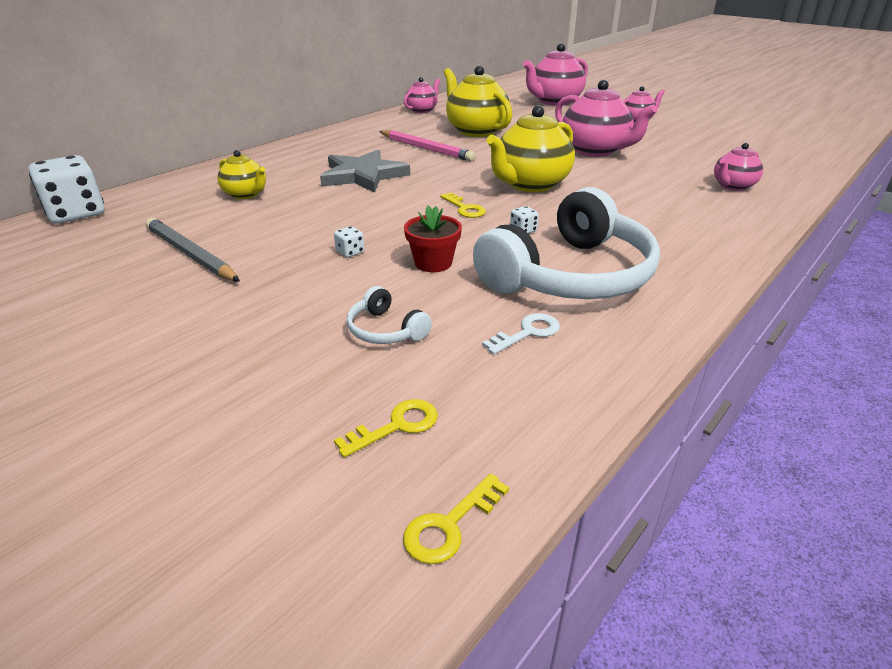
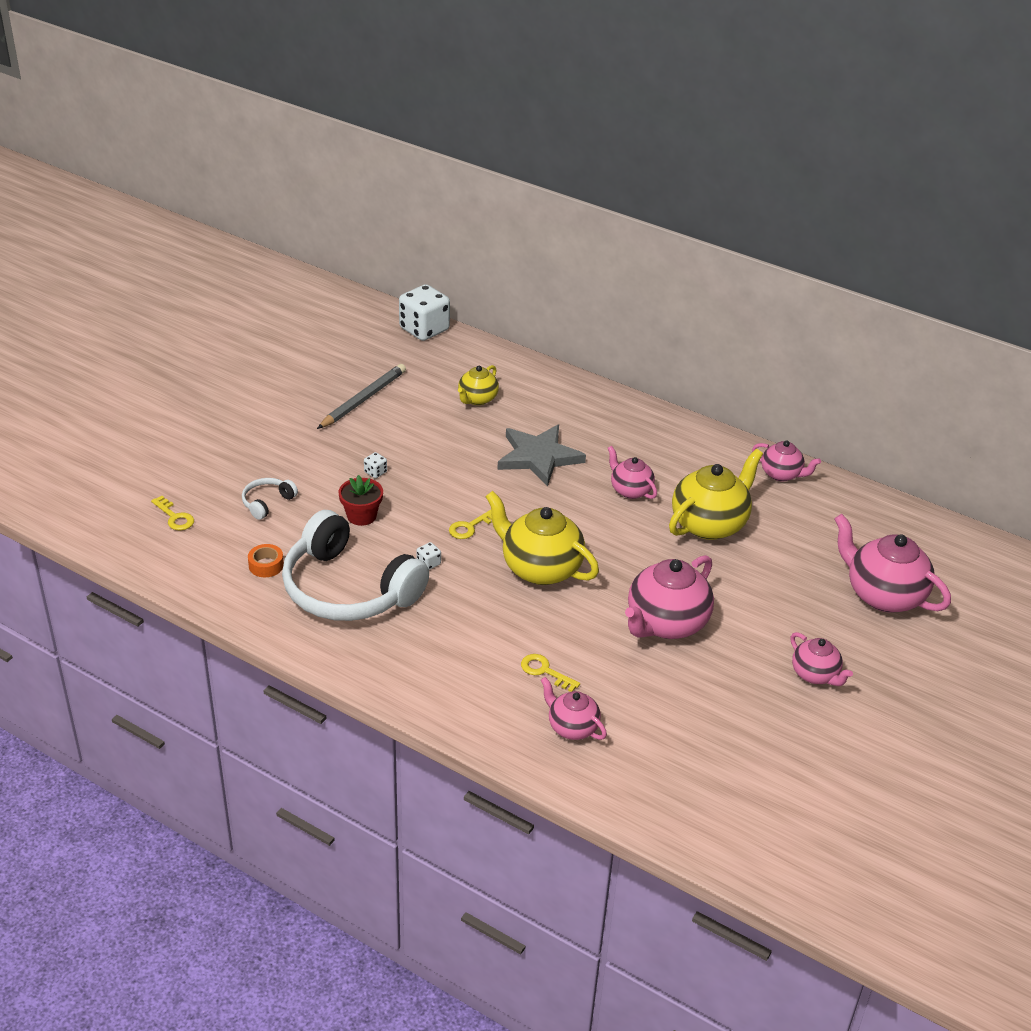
camera: 80 degrees right, 5 degrees up
(426, 149) = (630, 490): pink pencil -> pink teapot
(449, 525) = (106, 540): yellow key -> yellow key (545, 671)
(527, 332) = (266, 565): white key -> orange tape

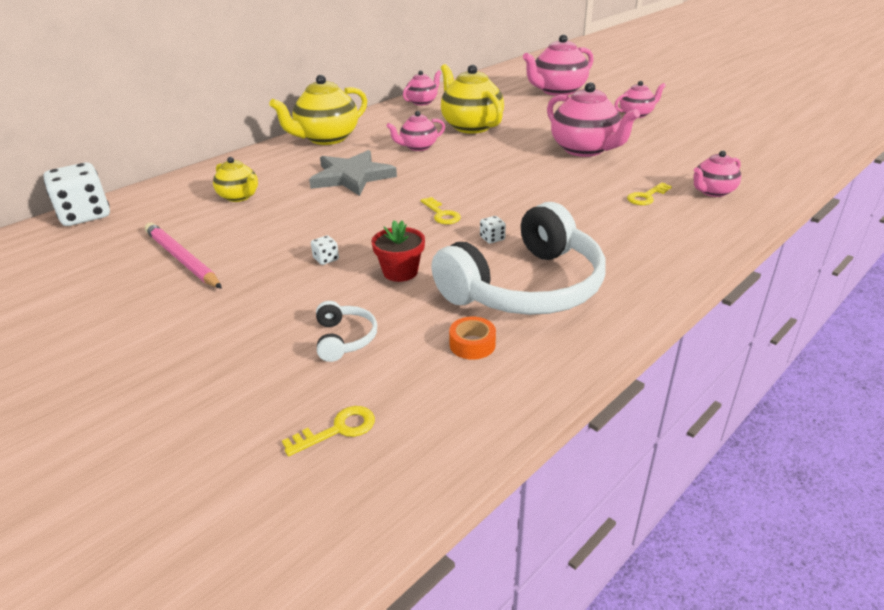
camera: 75 degrees left, 5 degrees down
(267, 502) = (344, 339): white headphones -> white headphones turned 150 degrees counterclockwise
(364, 399) = (182, 259): grey pencil -> pink pencil
(540, 568) = (510, 188): yellow teapot -> yellow teapot (326, 138)

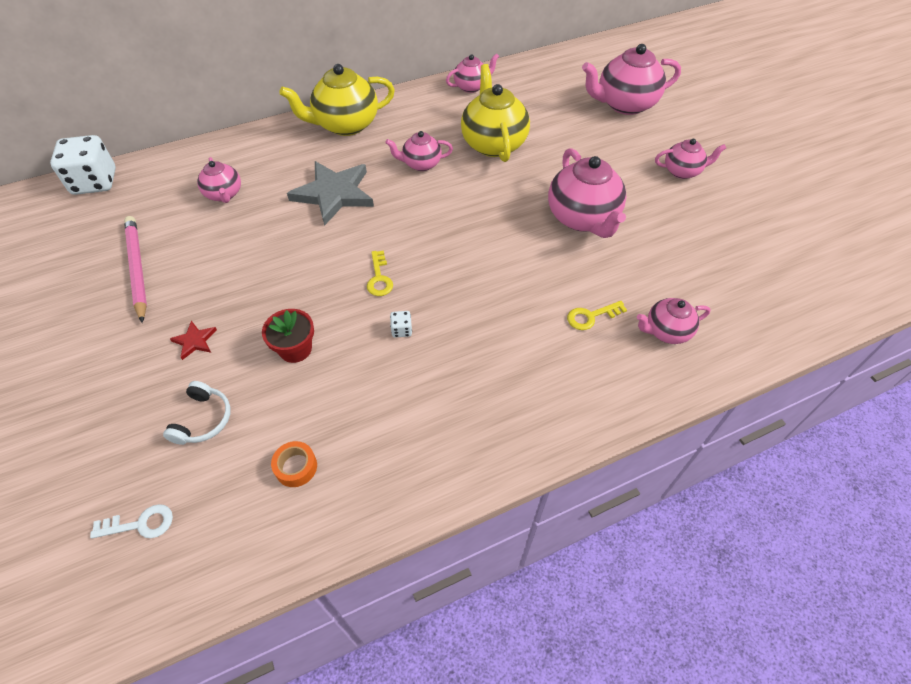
camera: 20 degrees right, 20 degrees up
(239, 197) = (224, 194): yellow teapot -> pink teapot
(289, 291) = (195, 341): none -> red star
(326, 259) = (246, 309): white dice -> none
(338, 429) = (141, 524): yellow key -> white key
(526, 287) = (387, 410): white headphones -> none

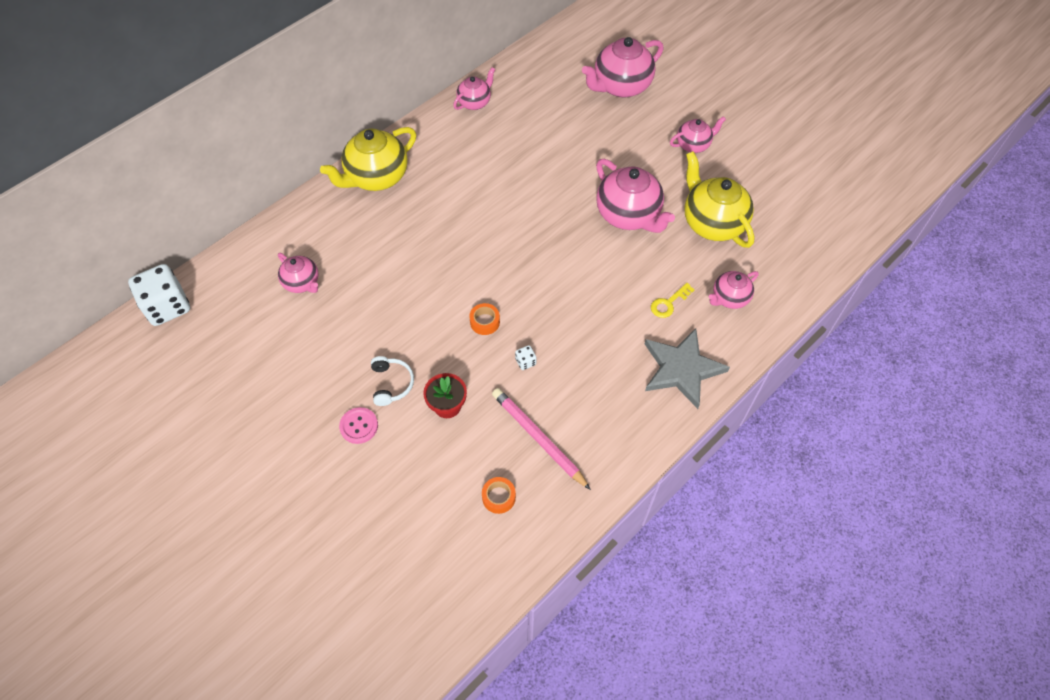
camera: 20 degrees left, 5 degrees up
(138, 268) = (266, 378): pink pencil -> pink pencil (538, 438)
(141, 524) = (404, 579): white key -> none
(195, 341) = (359, 426): red star -> pink button
(203, 419) = (405, 486): white headphones -> white headphones (391, 384)
(334, 194) = (404, 253): grey star -> grey star (681, 369)
(379, 278) = (485, 322): yellow key -> orange tape
(421, 164) = (467, 200): pink teapot -> none
(493, 143) = (522, 160): yellow teapot -> yellow teapot (712, 223)

